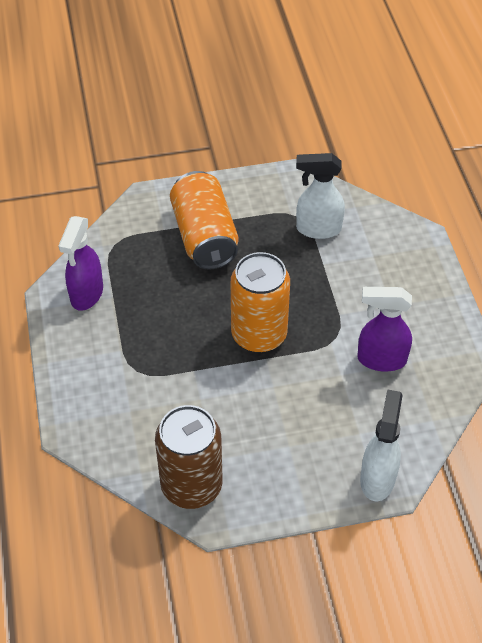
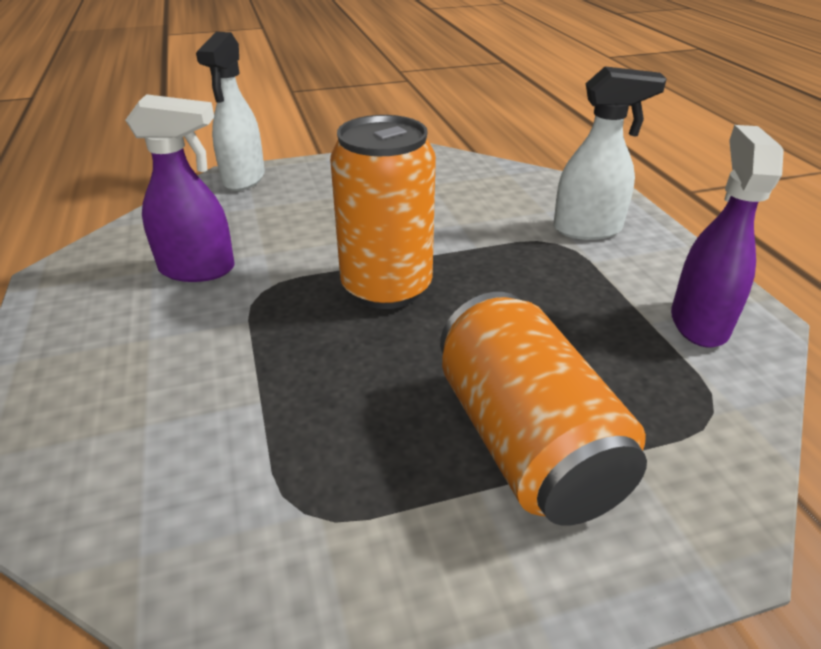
camera: 175 degrees right, 15 degrees down
(191, 485) = (450, 168): brown can -> none
(318, 229) = (257, 478): white spray bottle -> white spray bottle (588, 229)

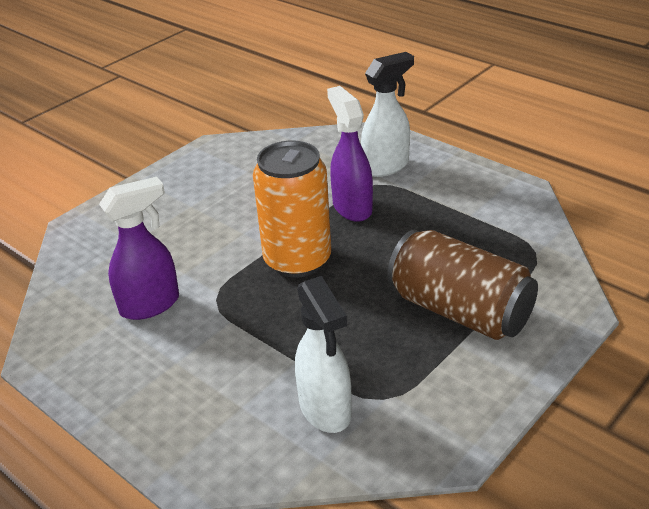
camera: 30 degrees left, 0 degrees up
(243, 179) = (93, 223): white spray bottle -> white spray bottle (325, 410)
(525, 441) = (460, 310): orange can -> brown can
(698, 322) = (494, 204): purple spray bottle -> purple spray bottle (352, 207)

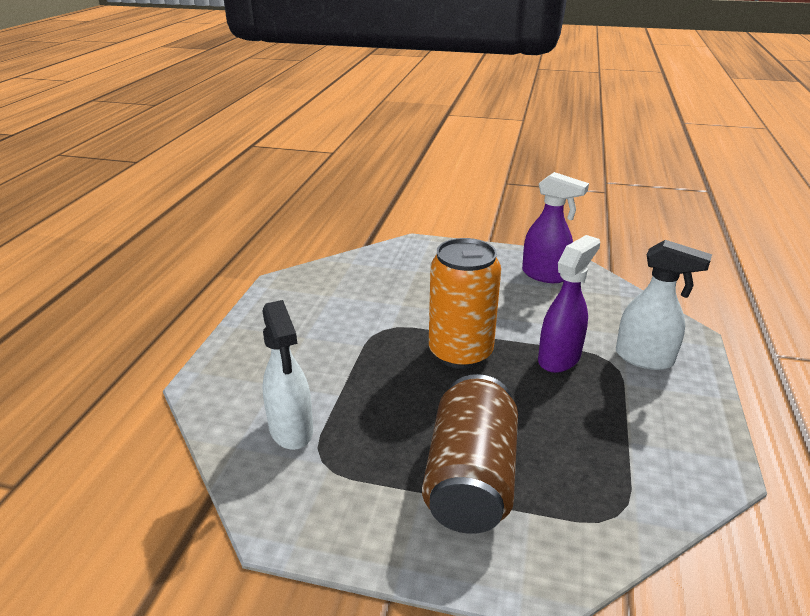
camera: 60 degrees right, 5 degrees down
(151, 305) = (356, 303): purple spray bottle -> purple spray bottle (545, 275)
(325, 410) = (291, 430): white spray bottle -> white spray bottle turned 60 degrees counterclockwise

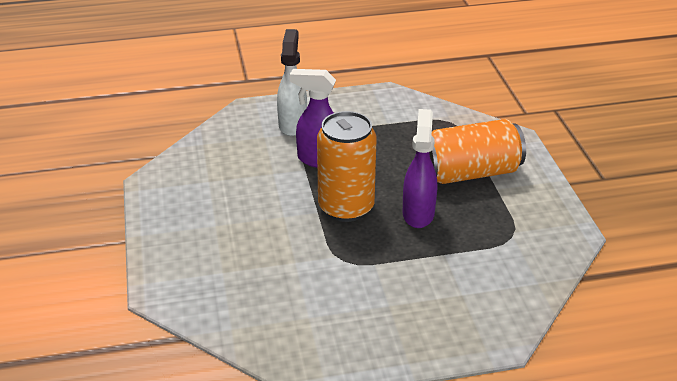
camera: 115 degrees left, 5 degrees up
(291, 430) = (500, 262): white spray bottle -> none
(471, 478) = (469, 173): brown can -> orange can
(545, 275) = (189, 187): purple spray bottle -> purple spray bottle (418, 213)

